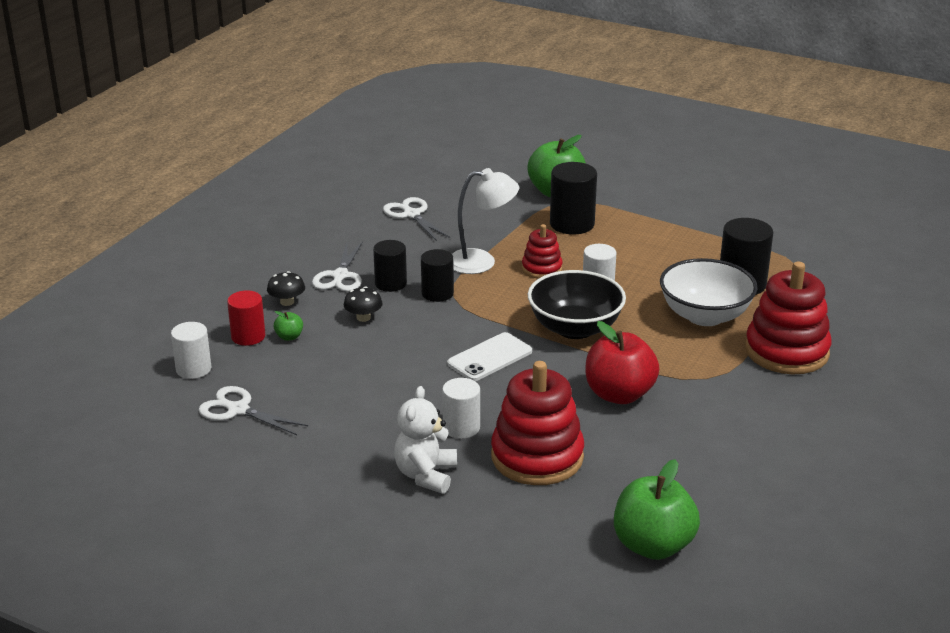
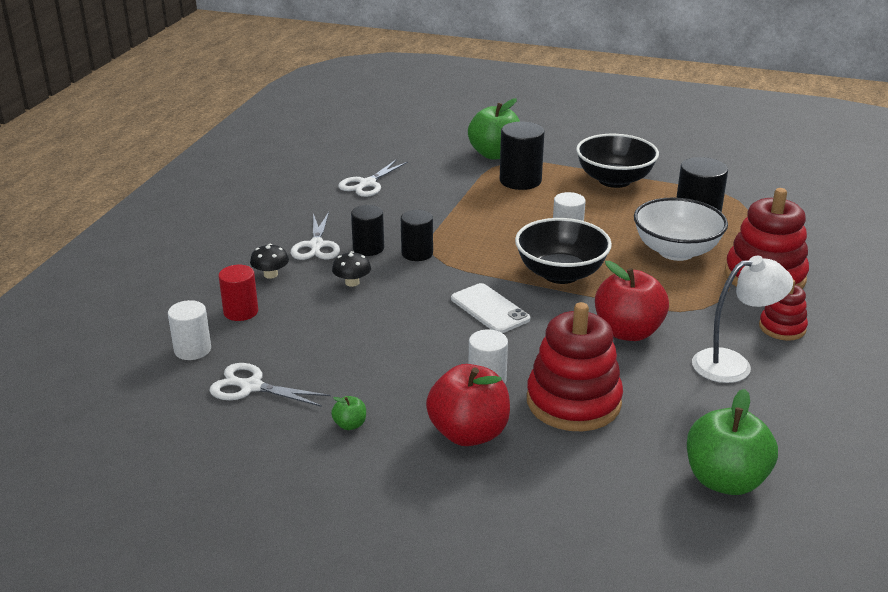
camera: 10 degrees left, 0 degrees up
(289, 337) = (283, 308): green apple -> green apple (350, 425)
(411, 214) = (367, 184): white scissors -> white scissors turned 105 degrees counterclockwise
(426, 475) = (468, 433): white teddy bear -> red apple
(482, 262) = (449, 221): white lamp -> white lamp (733, 364)
(489, 357) = (489, 309): white phone -> white phone turned 75 degrees counterclockwise
(542, 268) = (508, 222): red stacking toy -> red stacking toy (782, 328)
(672, 232) = (614, 180): none -> black bowl

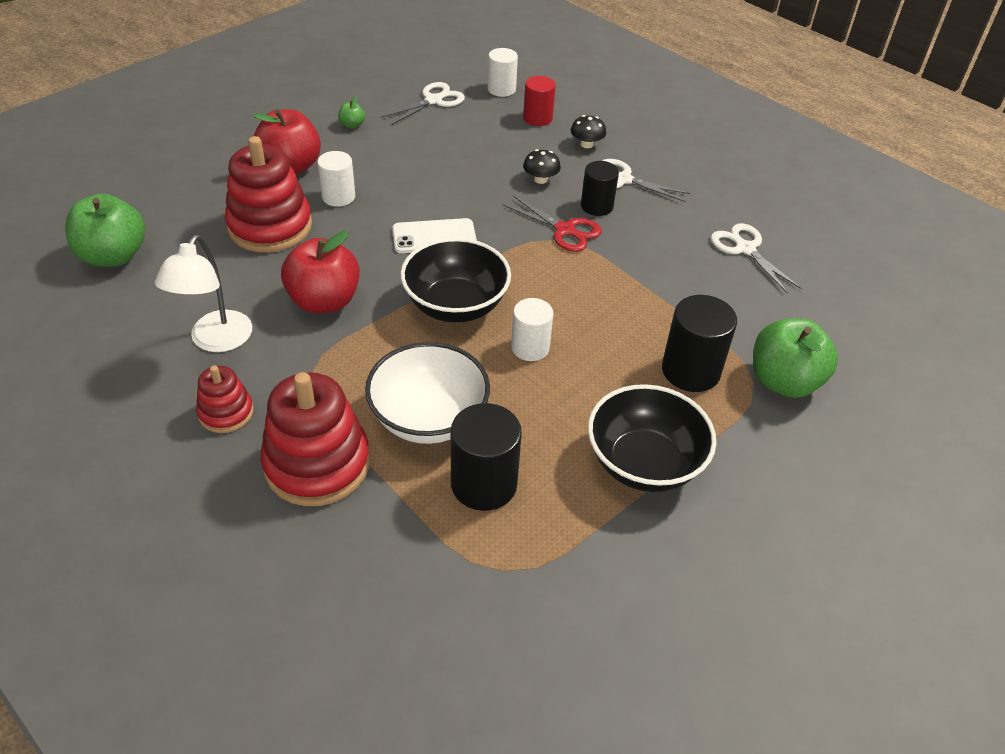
camera: 115 degrees right, 15 degrees up
(417, 253) = (565, 230): black cylinder -> red scissors

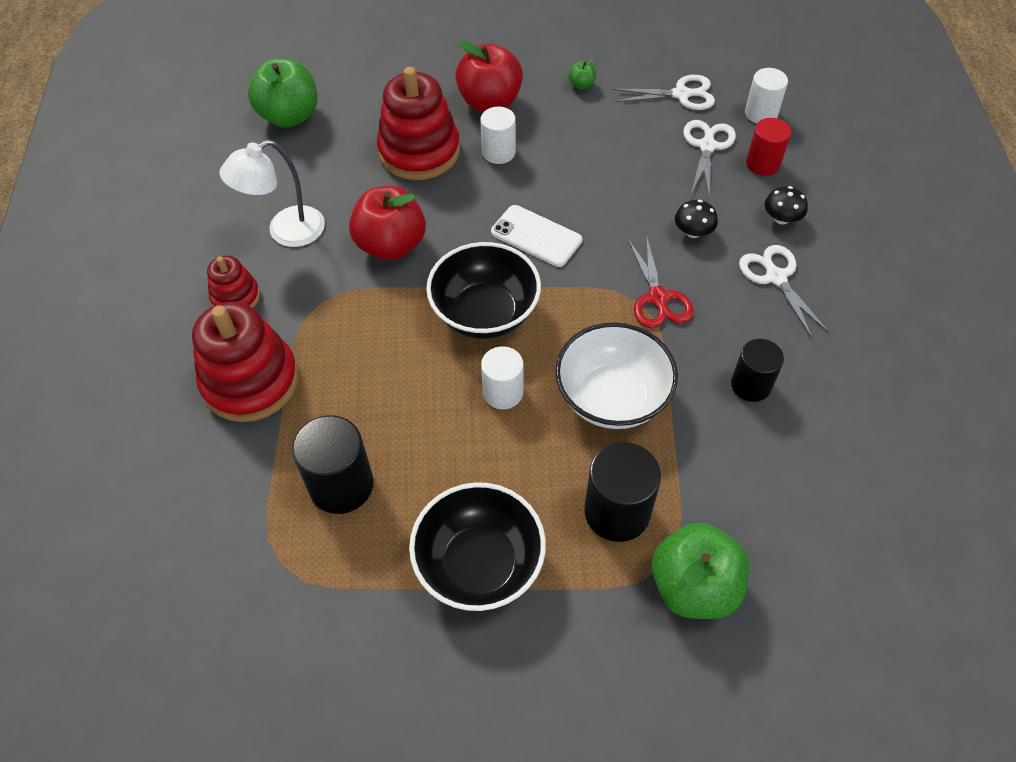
camera: 45 degrees right, 10 degrees up
(428, 418) = (360, 400): white bowl -> white bowl (612, 397)
(597, 206) = (717, 291): black cylinder -> black cylinder (751, 385)
(744, 248) = (819, 426): white scissors -> white scissors (707, 145)

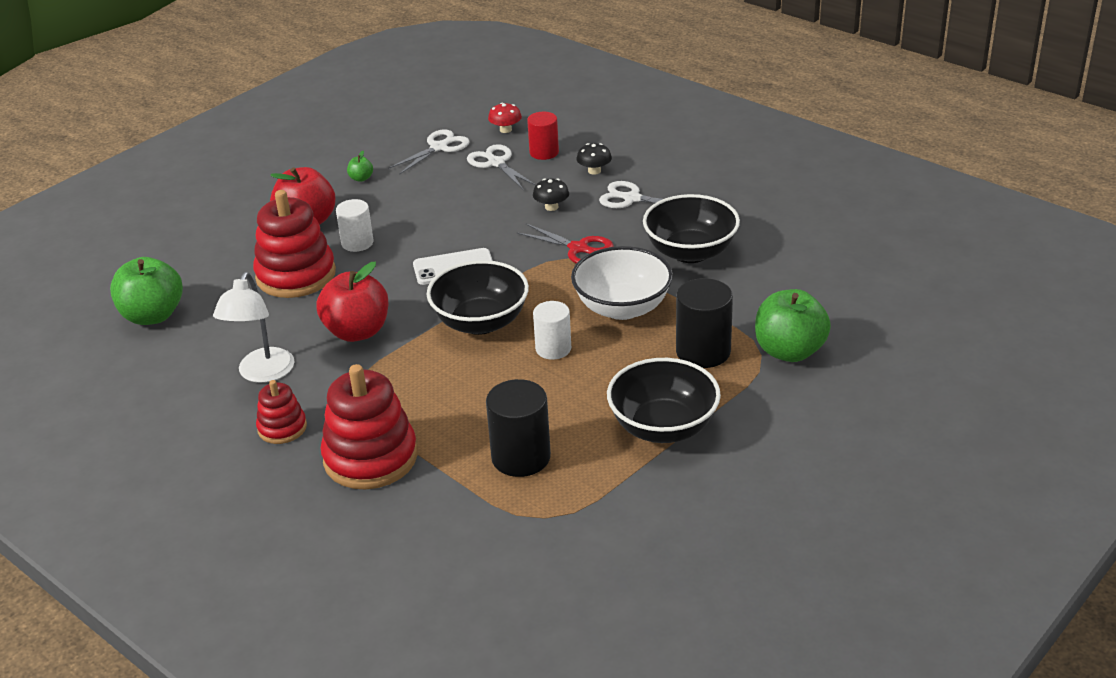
camera: 45 degrees left, 20 degrees down
(751, 385) = (690, 252): black cylinder -> black bowl
(761, 113) = (505, 130): white cylinder -> red mushroom

